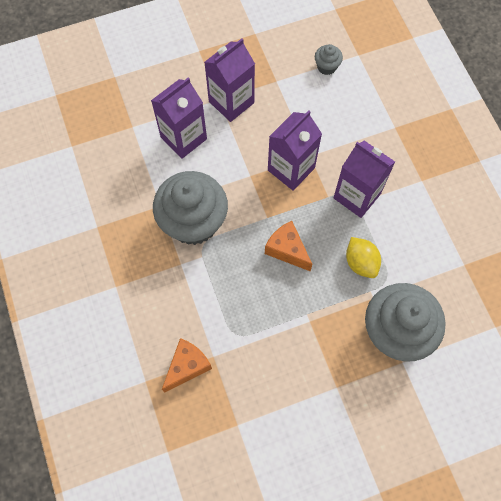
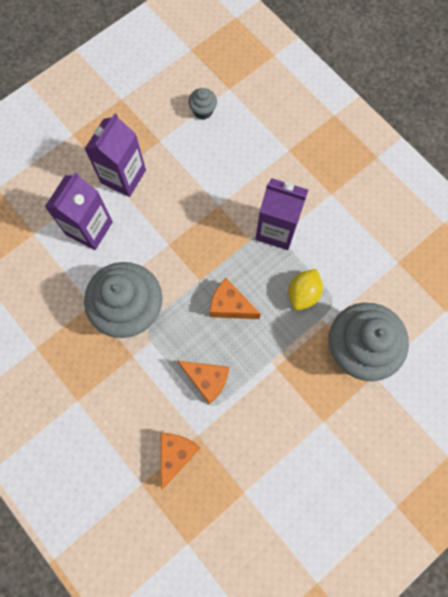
camera: 20 degrees left, 5 degrees up
(241, 309) = (207, 380): none -> orange cheese
(291, 169) = (205, 224): purple carton -> none
(360, 262) = (303, 294): yellow lemon -> yellow lemon turned 75 degrees clockwise

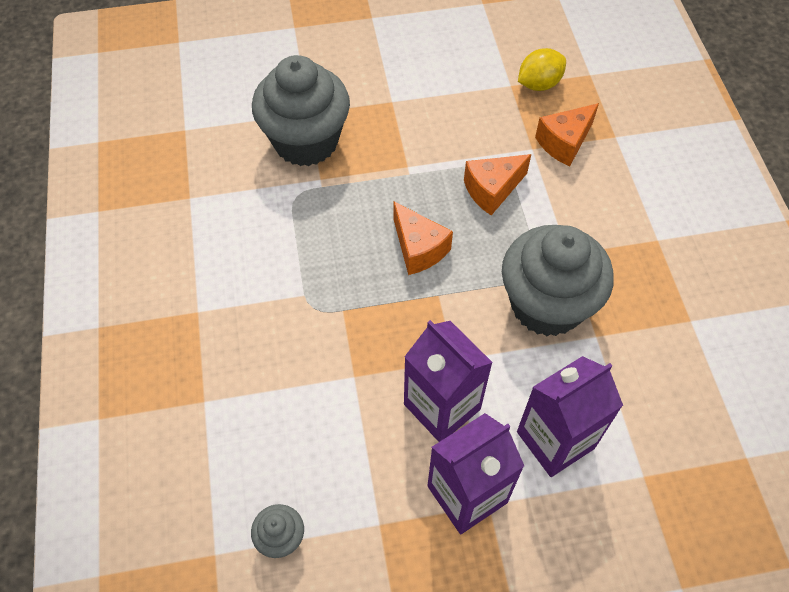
camera: 150 degrees left, 15 degrees down
(207, 380) = (492, 190): orange cheese -> orange cheese turned 90 degrees counterclockwise
(276, 229) = (300, 304): purple carton -> purple carton (442, 406)
(303, 294) = (323, 219): yellow lemon -> yellow lemon (539, 84)

